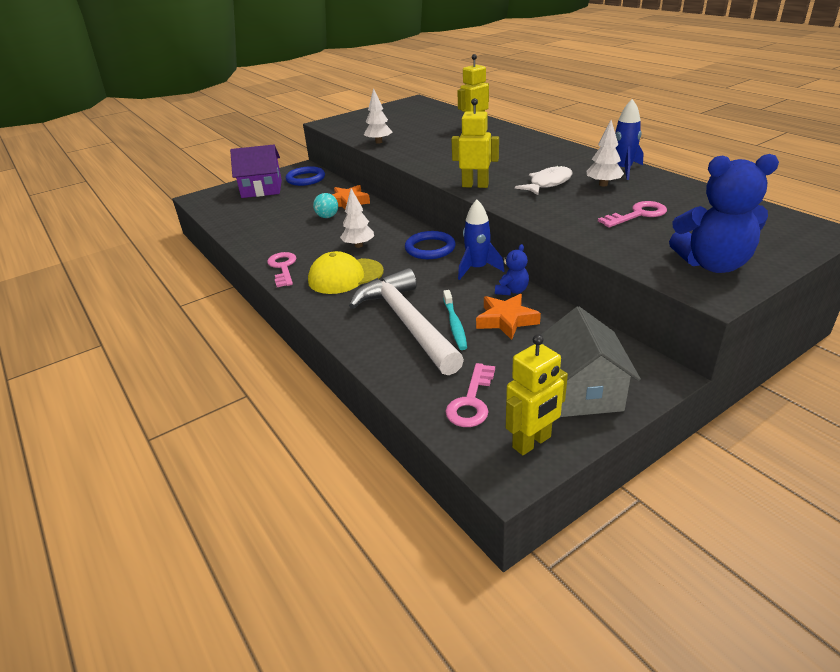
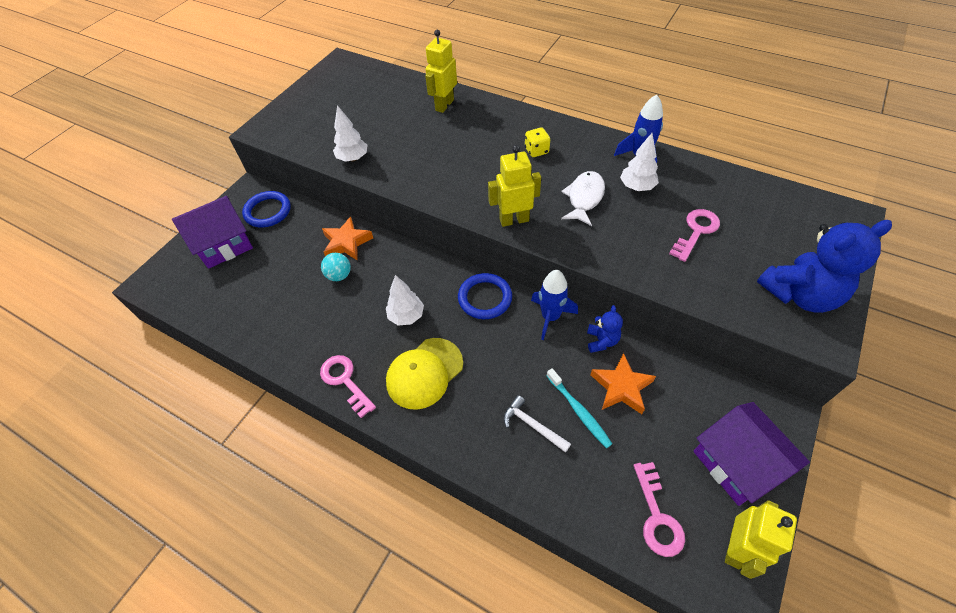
camera: 25 degrees left, 20 degrees up
(407, 323) = (532, 425): white hammer -> white hammer, size x0.42
(529, 156) = (536, 151): none -> yellow dice
(581, 391) = (737, 463): grey house -> purple house

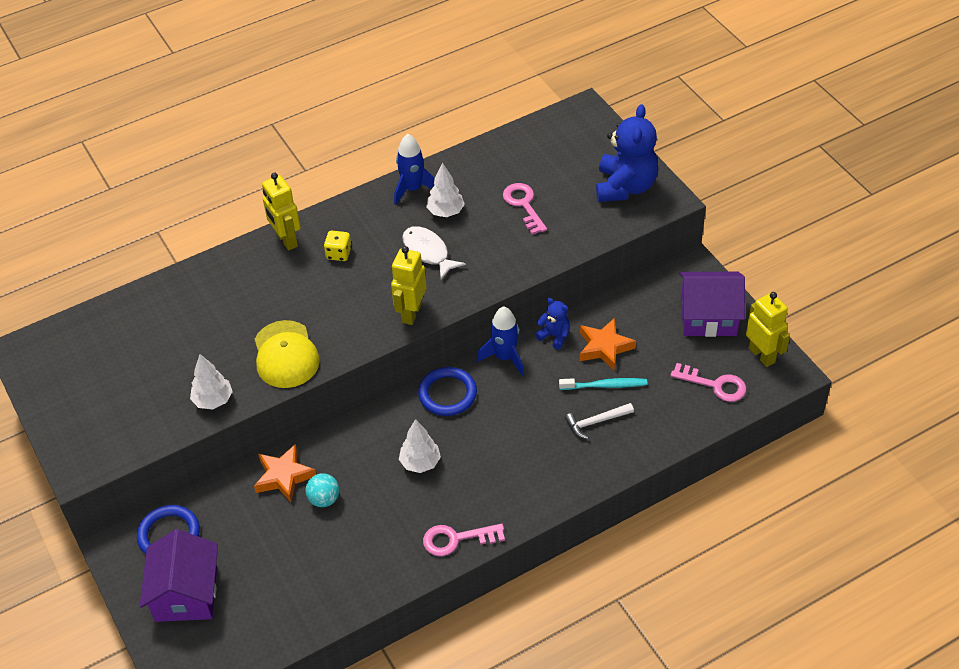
camera: 60 degrees left, 5 degrees down
(424, 373) = (493, 475): yellow cap -> yellow cap (286, 355)
(444, 105) = (201, 291): yellow robot -> yellow robot (286, 240)

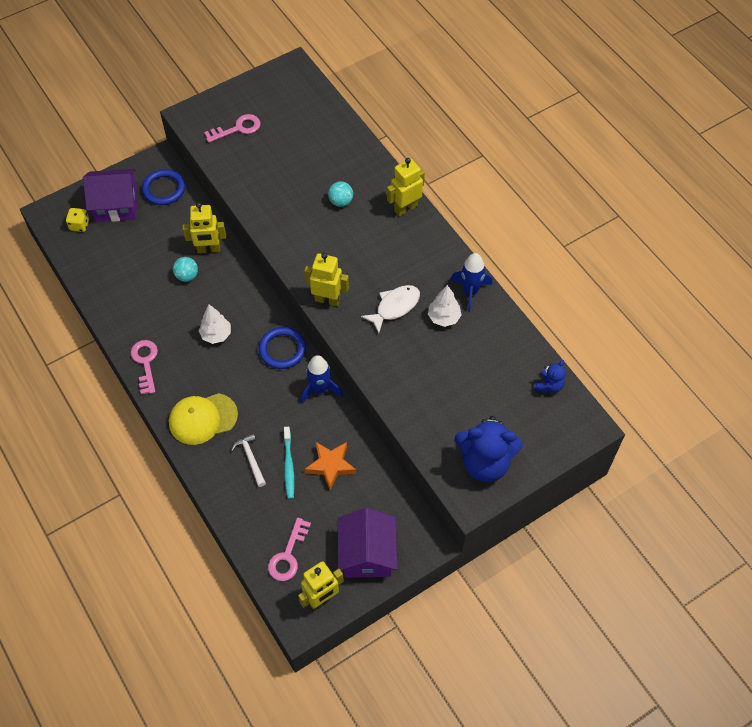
camera: 85 degrees right, 10 degrees up
(213, 400) = (243, 181): white tree -> none
(265, 300) = (341, 201): none -> turquoise ball
(284, 476) = (208, 249): orange star -> yellow robot
(286, 355) = (285, 220): yellow cap -> yellow cap (203, 419)
(339, 253) = (392, 244): yellow dice -> yellow dice (79, 225)
(523, 205) = (455, 377): pink key -> pink key (237, 128)
(554, 336) = (343, 426): blue teddy bear -> blue teddy bear (548, 385)

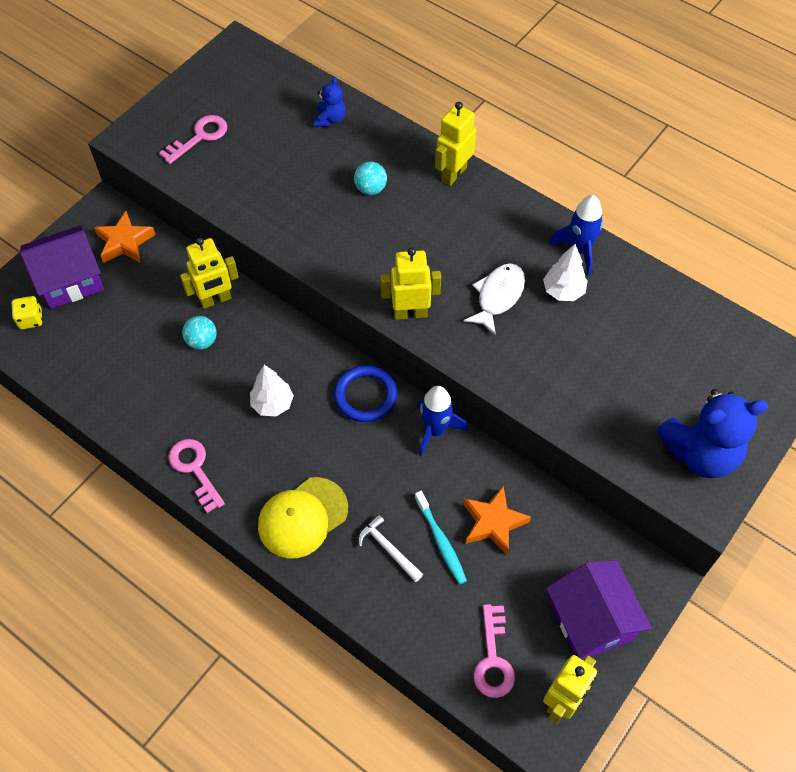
camera: 20 degrees left, 0 degrees up
(164, 189) = (125, 242): blue ring -> orange star
(548, 385) = (727, 334): blue teddy bear -> blue teddy bear (330, 119)

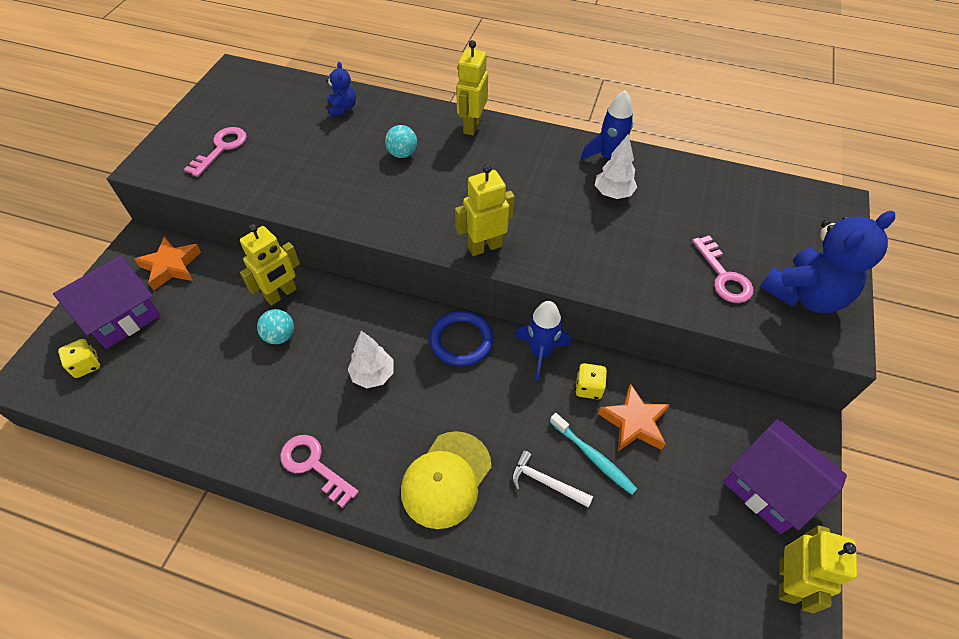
camera: 20 degrees left, 5 degrees down
(466, 477) = (588, 388): none -> yellow dice
(493, 659) = (700, 562): pink key -> pink key (723, 276)
(498, 296) = (558, 212): white fish -> none

